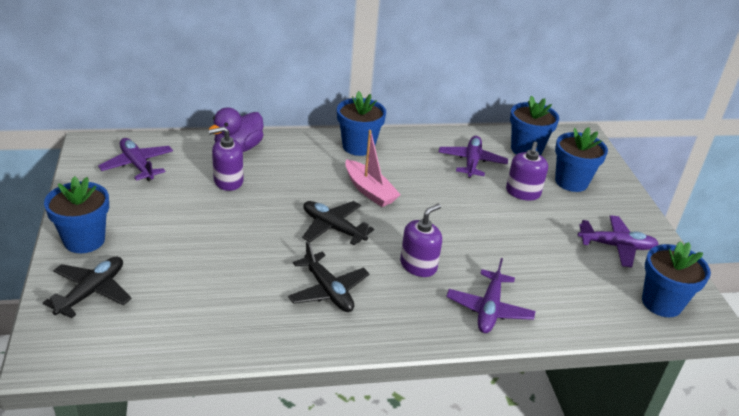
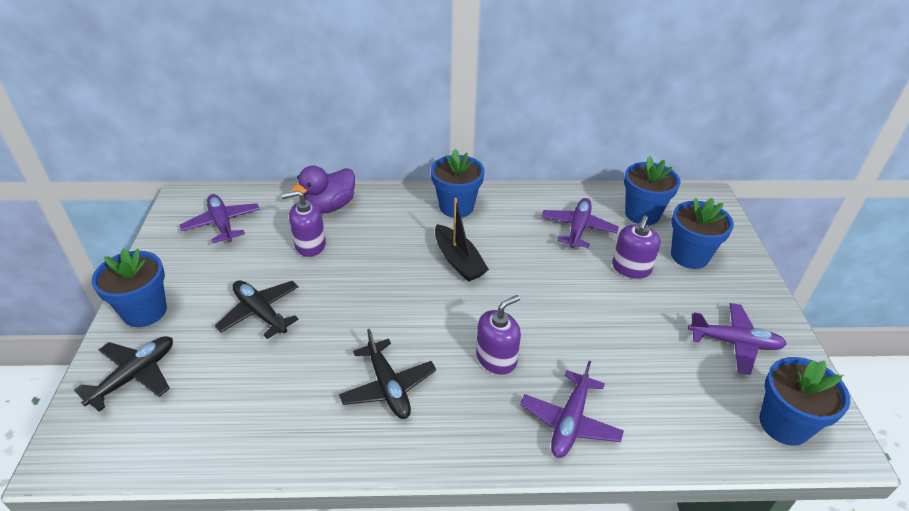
camera: 10 degrees right, 5 degrees up
(333, 228) = (410, 306): black plane -> black plane (260, 313)
(369, 191) = (458, 261): pink boat -> black boat

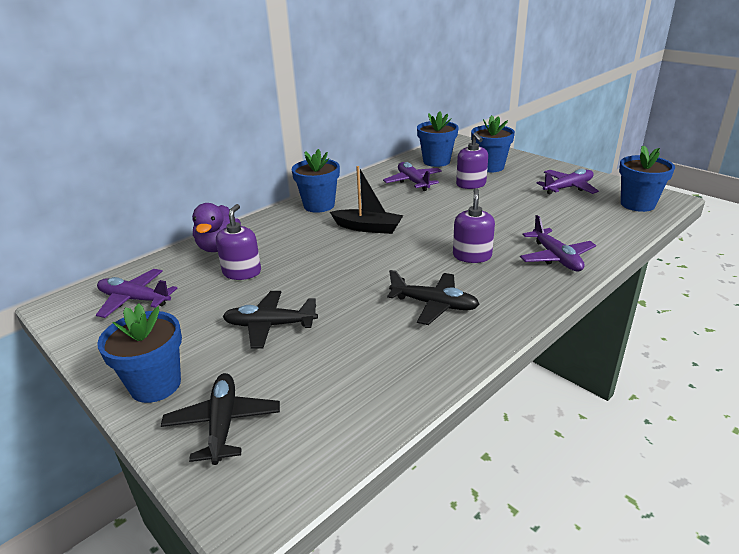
camera: 40 degrees left, 10 degrees down
(310, 245) = (242, 272): purple soap dispenser -> purple soap dispenser turned 150 degrees clockwise

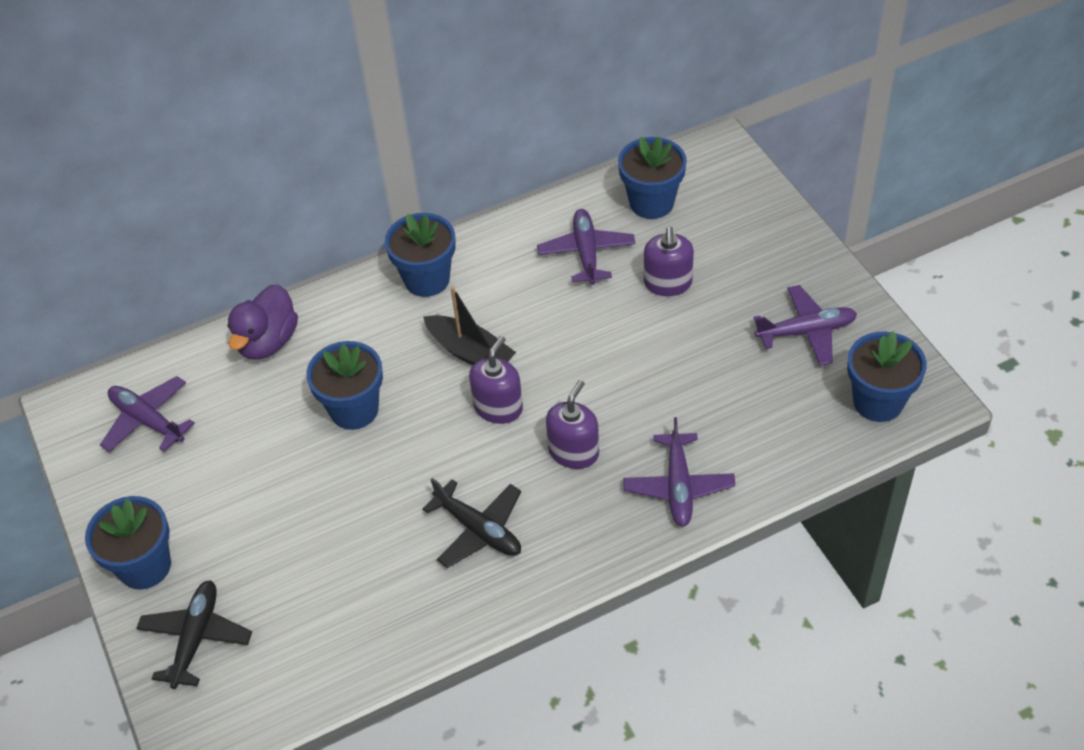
camera: 20 degrees right, 20 degrees up
(242, 272) = (280, 403): purple soap dispenser -> purple soap dispenser (498, 407)
(270, 325) = (283, 510): black plane -> none
(490, 167) = (725, 241): blue flower pot -> blue flower pot (354, 409)

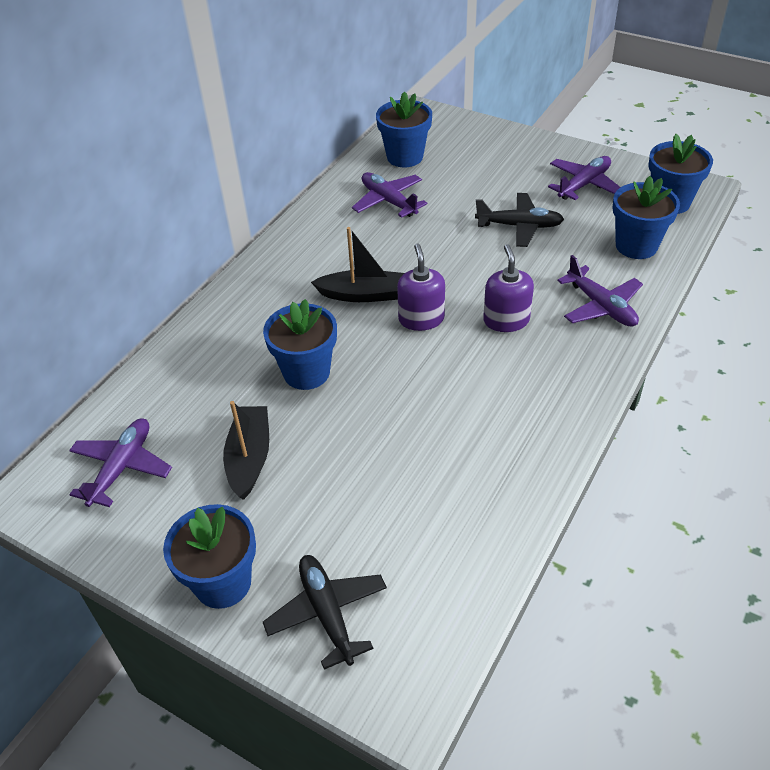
camera: 35 degrees left, 5 degrees down
(147, 421) = (122, 467): purple plane -> purple plane turned 105 degrees clockwise
(245, 468) = (249, 458): none -> black boat
(268, 342) = (185, 360): purple duck -> none
(427, 279) = (282, 264): blue flower pot -> blue flower pot (636, 246)
(478, 530) = (489, 404): black plane -> black plane (519, 226)
(668, 283) = (464, 195): purple soap dispenser -> none

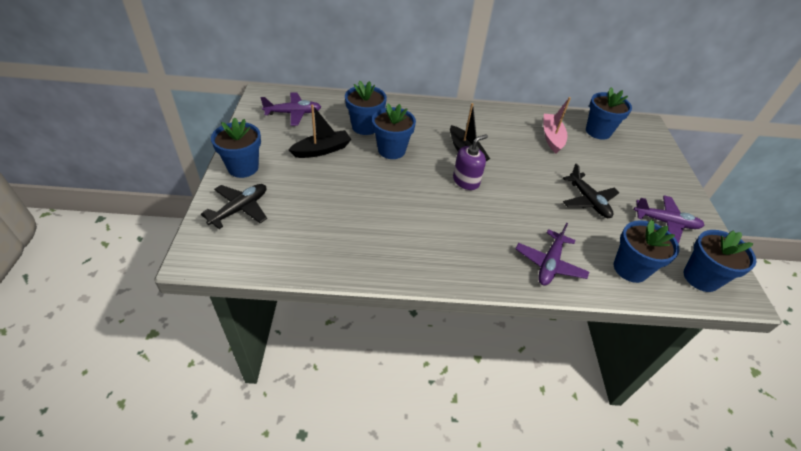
camera: 55 degrees right, 0 degrees up
(228, 384) = (365, 127): none -> blue flower pot
(388, 201) = (551, 137): purple plane -> pink boat
(506, 320) = (496, 219): purple soap dispenser -> none

